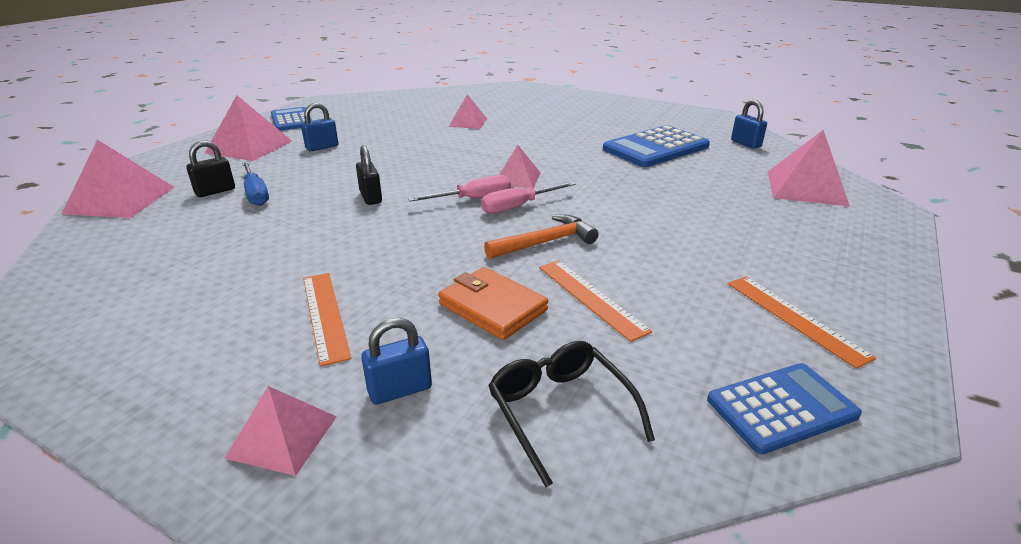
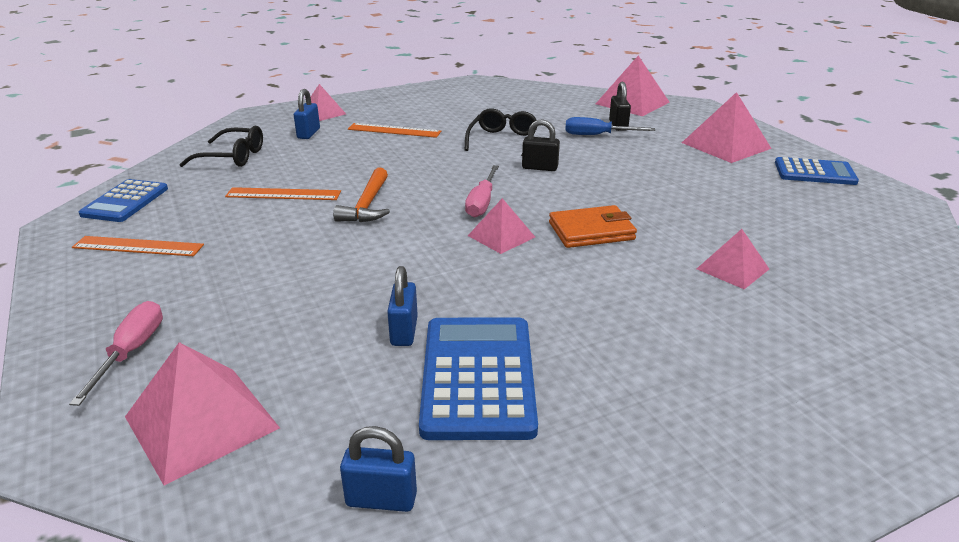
camera: 125 degrees right, 0 degrees up
(307, 233) = (503, 140): none -> black glasses
(322, 147) = (697, 171): blue padlock -> blue padlock (404, 331)
(492, 307) = (328, 166): orange wallet -> orange wallet (591, 231)
(518, 206) = (440, 216): pink screwdriver -> pink screwdriver (131, 352)

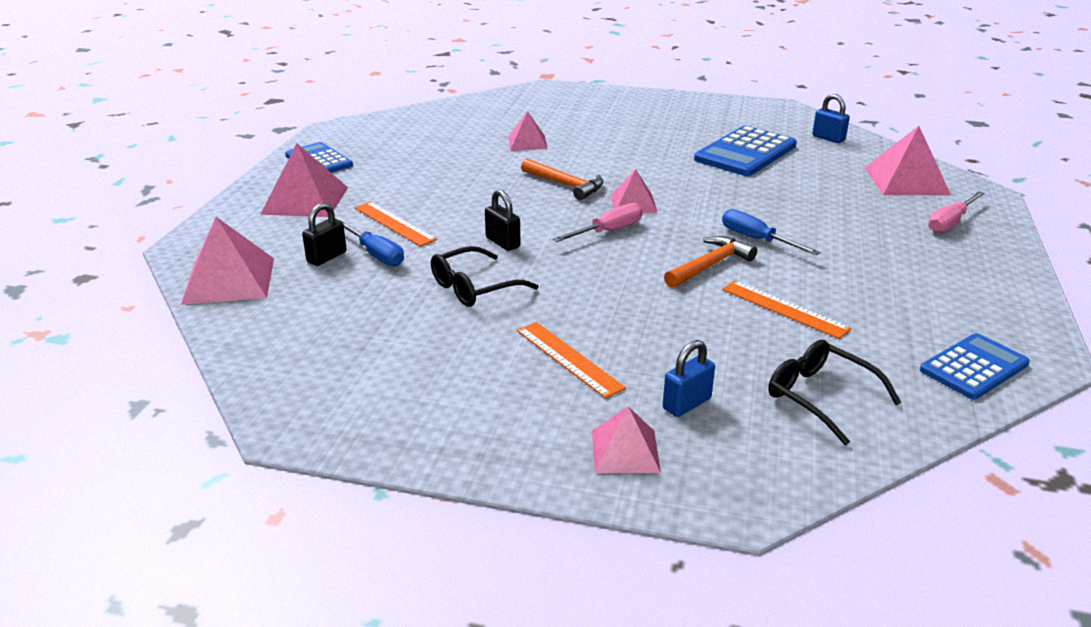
camera: 140 degrees left, 0 degrees up
(138, 246) = (952, 301): orange ruler -> orange ruler (394, 223)
(348, 242) = (757, 240): none -> blue screwdriver
(404, 331) = (766, 179): blue padlock -> none
(591, 231) = (565, 185): orange wallet -> orange hammer

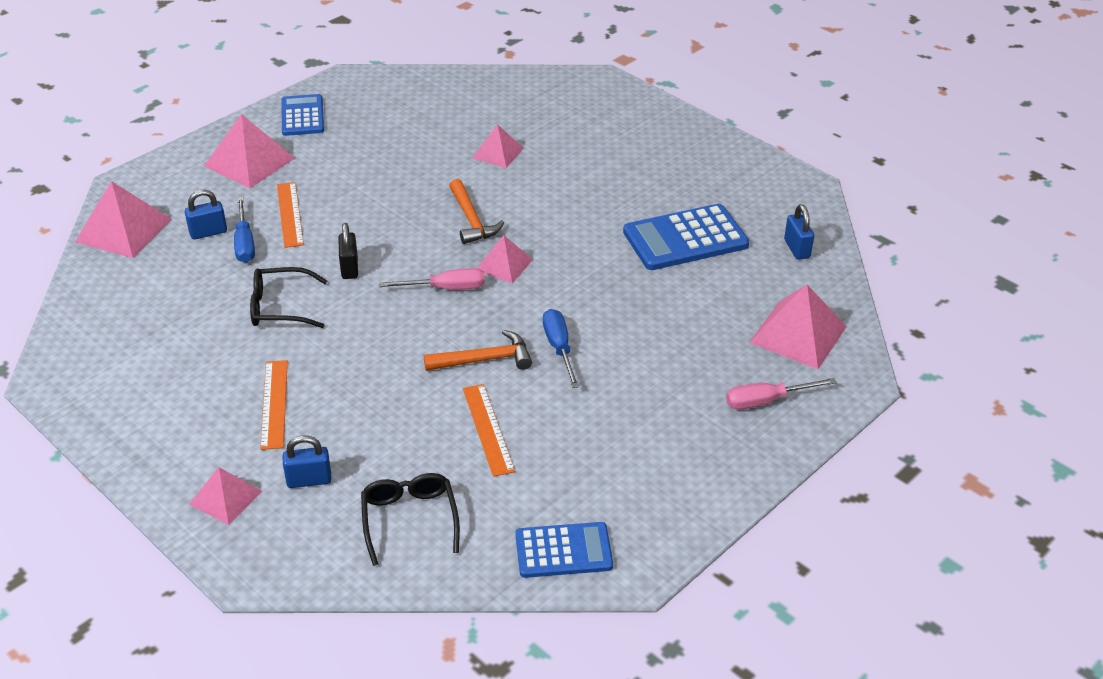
camera: 30 degrees right, 10 degrees up
(327, 257) = (208, 232): black padlock -> blue padlock

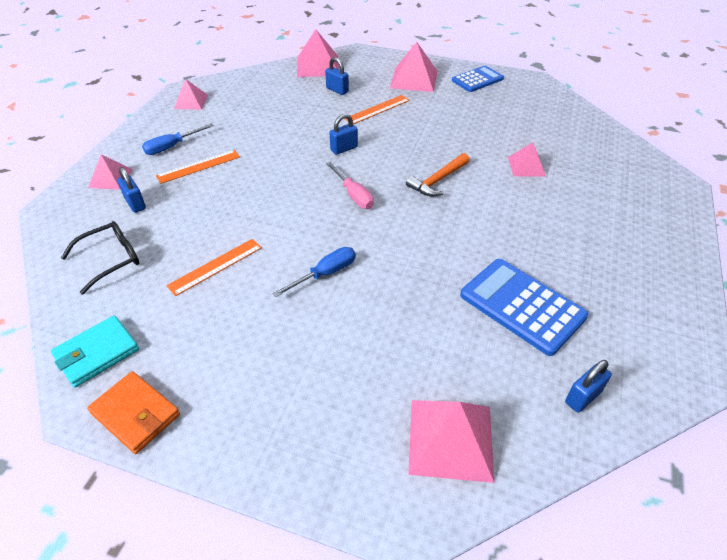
camera: 65 degrees right, 5 degrees up
(245, 243) = (337, 104): blue screwdriver -> blue screwdriver (172, 147)
(281, 307) = (288, 137): black glasses -> none
(349, 268) = (344, 149): black padlock -> blue padlock
(484, 360) = (289, 239): orange hammer -> none
(504, 264) = (401, 213): pink pyramid -> pink pyramid (191, 102)
(563, 551) = (97, 353): blue calculator -> turquoise wallet
(665, 530) = (135, 414): none -> orange wallet
(766, 401) = (336, 441): pink screwdriver -> none

